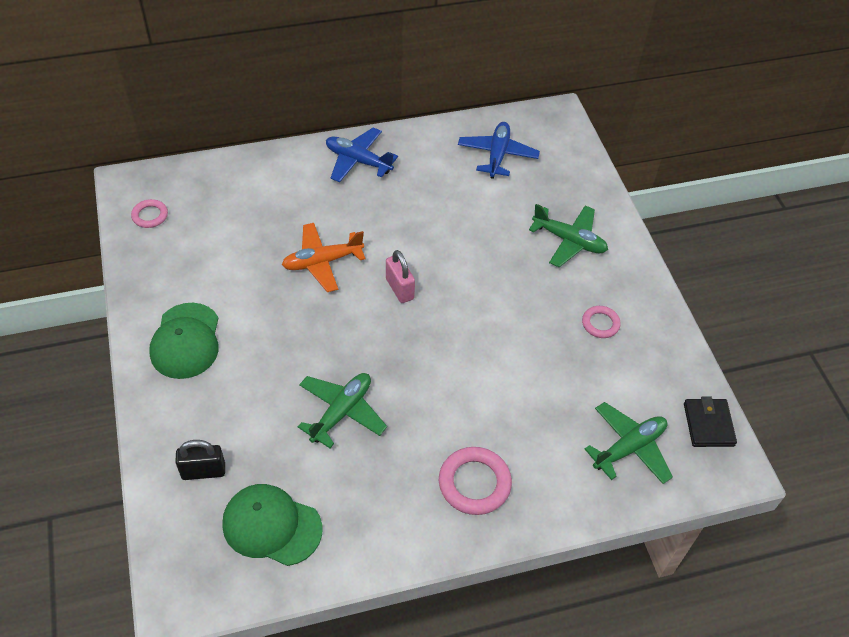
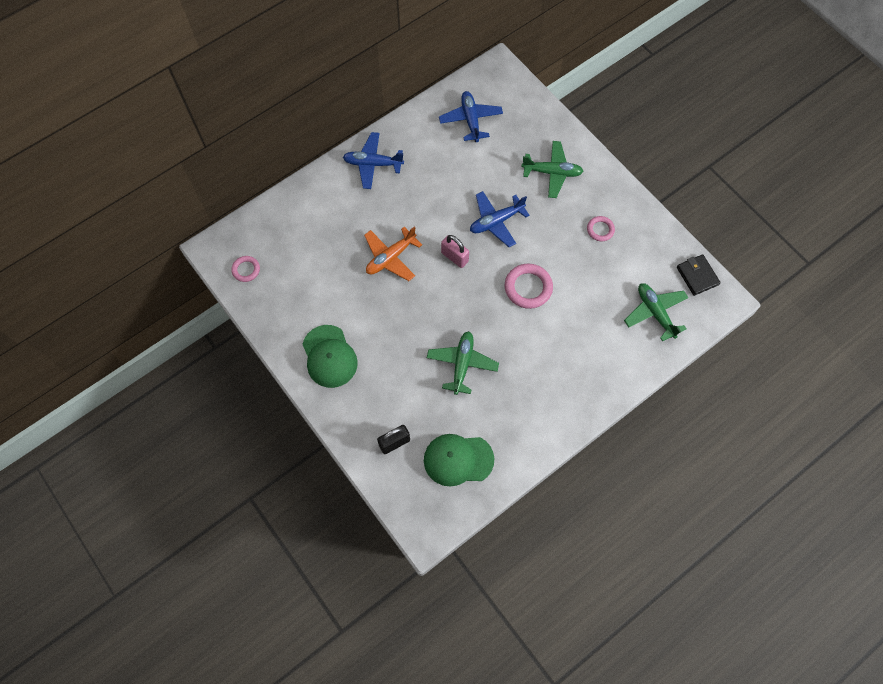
camera: 20 degrees left, 15 degrees up
(472, 269) = (496, 221): none -> blue plane
(474, 483) = (570, 377): pink ring -> pink ring (528, 287)
(629, 448) = (655, 313): green plane -> green plane turned 60 degrees counterclockwise

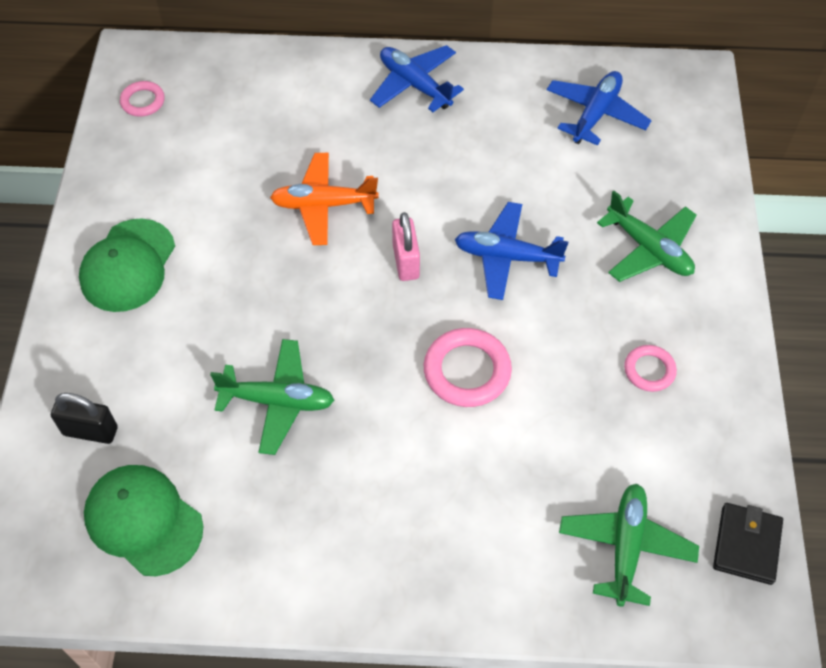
camera: 40 degrees right, 10 degrees down
(462, 364) = (277, 401): green plane -> green plane turned 45 degrees clockwise

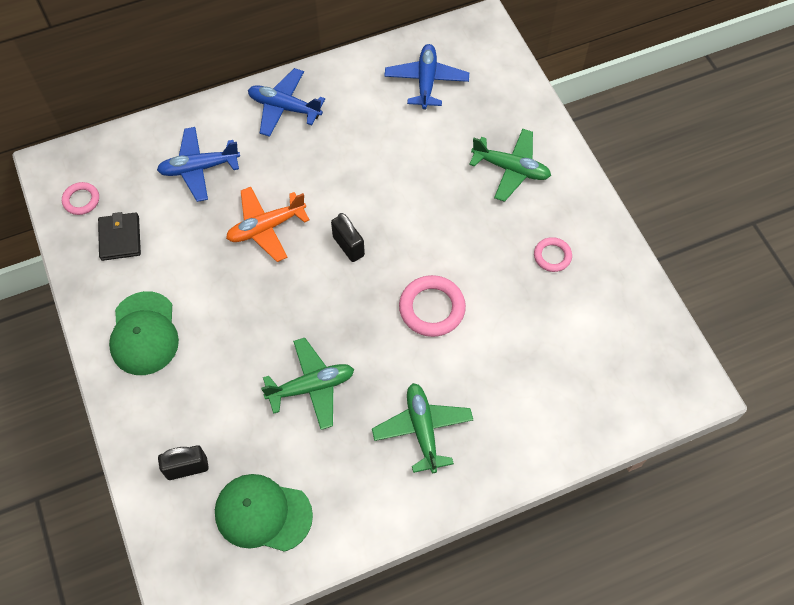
camera: 25 degrees left, 5 degrees up
(406, 261) = (348, 246): pink padlock -> black padlock
(506, 257) = (417, 214): blue plane -> blue plane (199, 168)
(625, 547) = (594, 383): green plane -> green plane (422, 429)
(746, 545) = (667, 348): black wallet -> black wallet (120, 238)

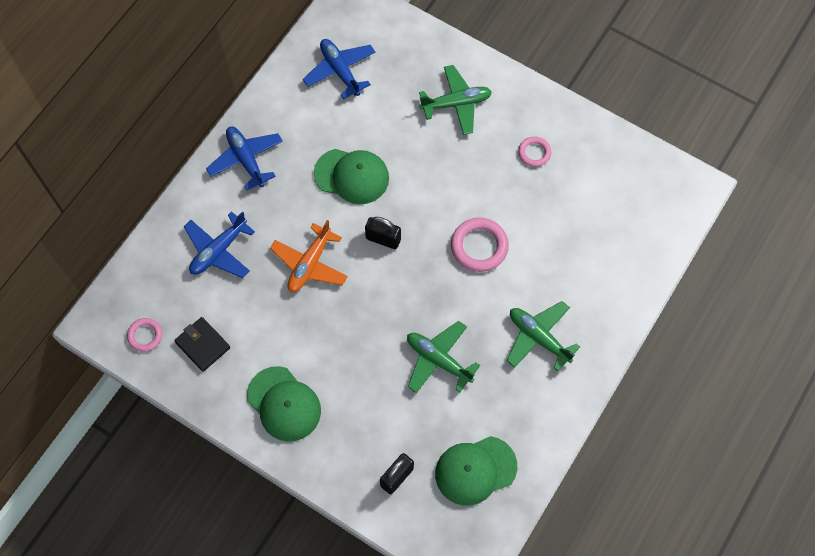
camera: 35 degrees left, 5 degrees up
(284, 108) = (246, 160): blue plane -> blue plane turned 75 degrees clockwise
(311, 387) = (438, 360): green plane -> green plane turned 90 degrees counterclockwise
(364, 175) = (352, 176): none -> green cap

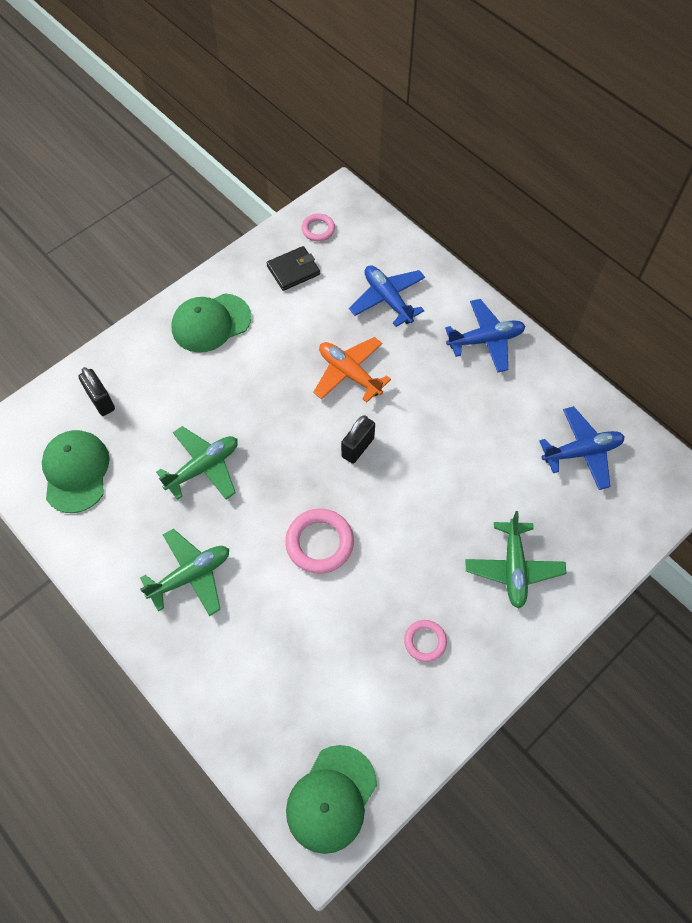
camera: 105 degrees right, 5 degrees down
(352, 176) = (442, 434): green cap -> green cap (331, 799)

